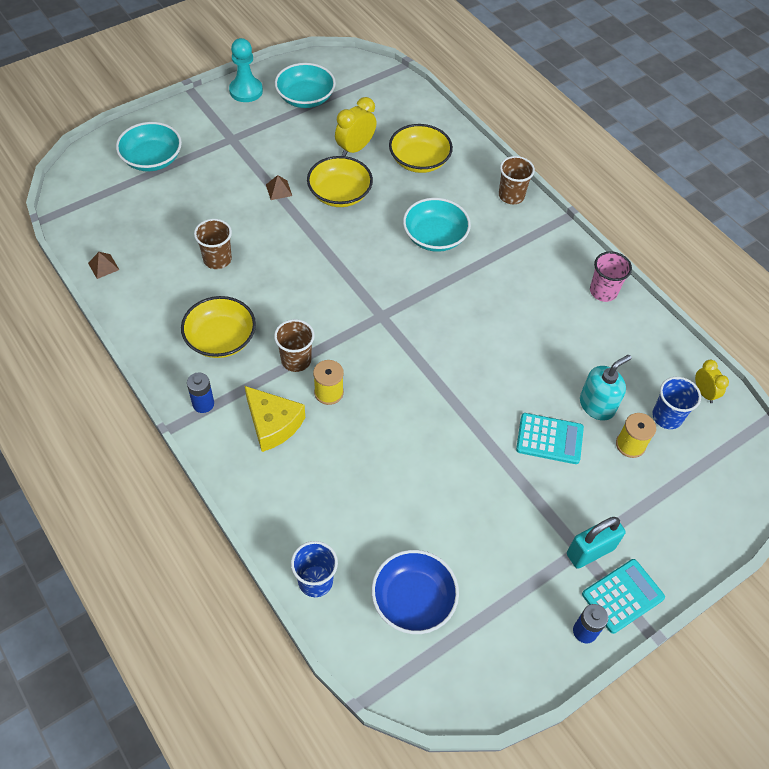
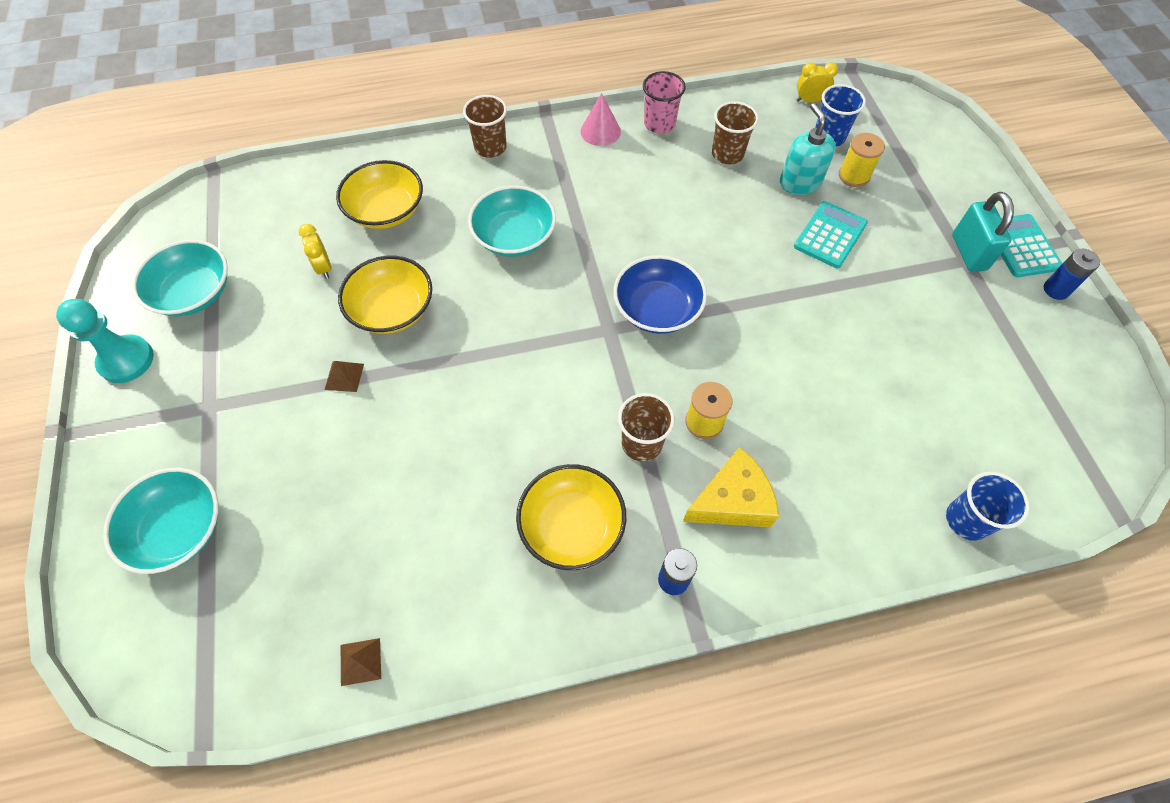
camera: 65 degrees left, 5 degrees up
(217, 259) = (429, 490): brown cup -> brown cup (727, 154)
(355, 148) = (324, 268): yellow clock -> yellow clock, size x0.64
(413, 600) = (1004, 426): blue bowl -> blue bowl (657, 309)
(570, 256) = (600, 131): none -> pink cone

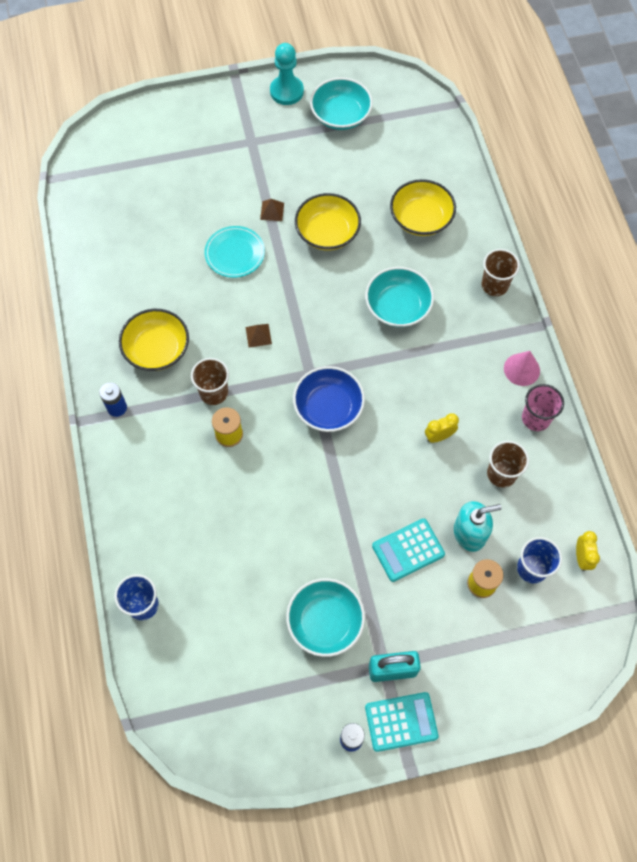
camera: 90 degrees right, 5 degrees up
(178, 529) = (170, 143): turquoise bowl -> turquoise bowl (325, 622)
(324, 268) = (364, 186): yellow clock -> yellow clock (439, 436)
(360, 661) = (85, 243): brown pyramid -> brown pyramid (258, 335)
(412, 423) = (235, 253): none -> turquoise plate
(732, 500) = (168, 447): yellow cheese -> none
(830, 235) = (408, 550): turquoise calculator -> turquoise calculator turned 120 degrees clockwise

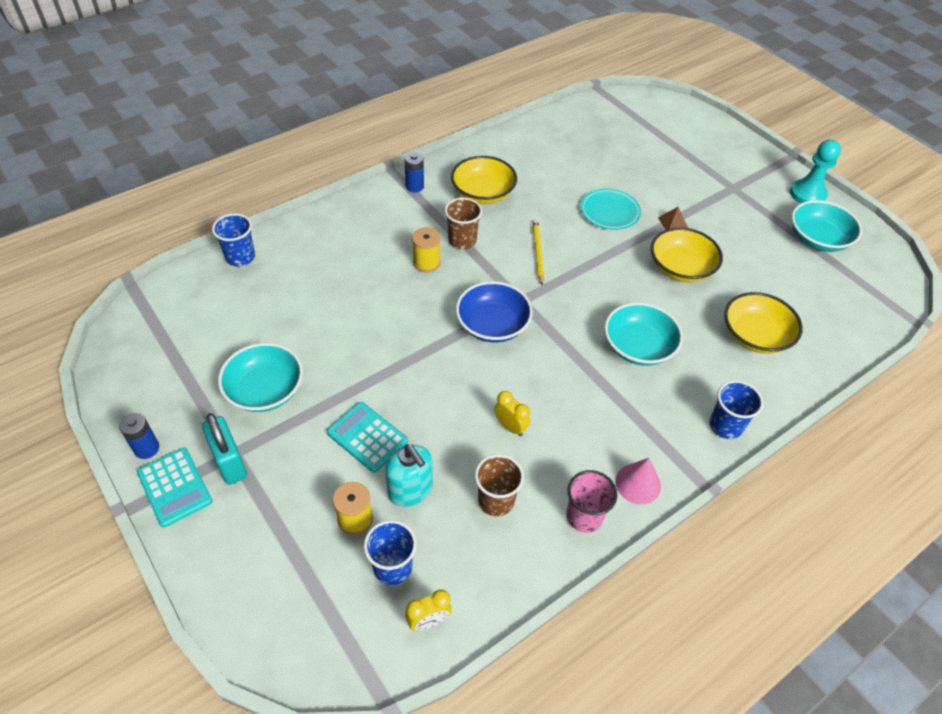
camera: 65 degrees right, 15 degrees down
(258, 335) = (537, 252): brown pyramid -> yellow pencil
(494, 285) = (725, 426): brown cup -> blue cup

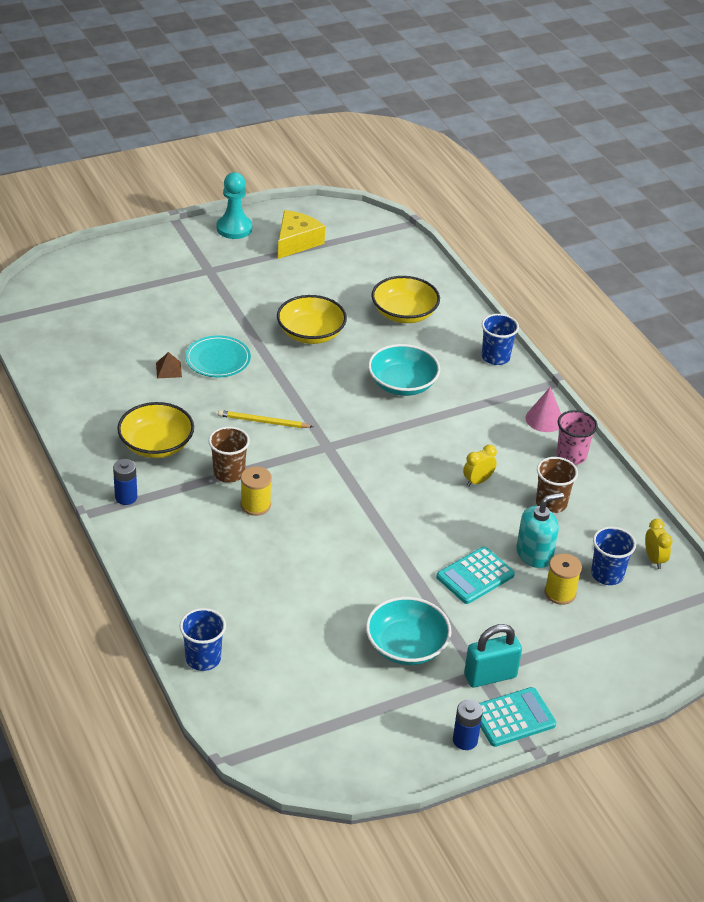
camera: 80 degrees left, 10 degrees down
(492, 325) = (355, 471): blue bowl -> none
(672, 222) = (247, 322): brown pyramid -> brown pyramid (168, 370)
(818, 239) = (296, 242): turquoise bowl -> yellow cheese

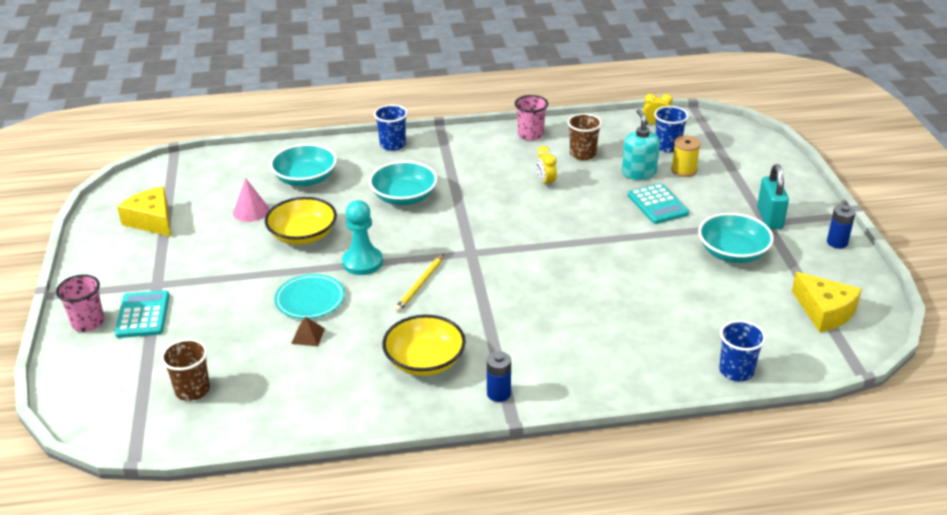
camera: 70 degrees left, 5 degrees down
(148, 250) = (88, 323): none -> pink cup
(229, 473) = (486, 318): brown cup -> brown cup (192, 390)
(234, 228) = (97, 256): turquoise pawn -> turquoise pawn (362, 262)
(255, 505) = (537, 308): yellow spool -> none
(325, 728) = (824, 311): none -> yellow cheese
(404, 313) = (305, 179): yellow bowl -> turquoise bowl
(513, 718) = (813, 216): turquoise calculator -> turquoise calculator (143, 315)
(544, 419) = (482, 138): pink cone -> pink cone (251, 211)

